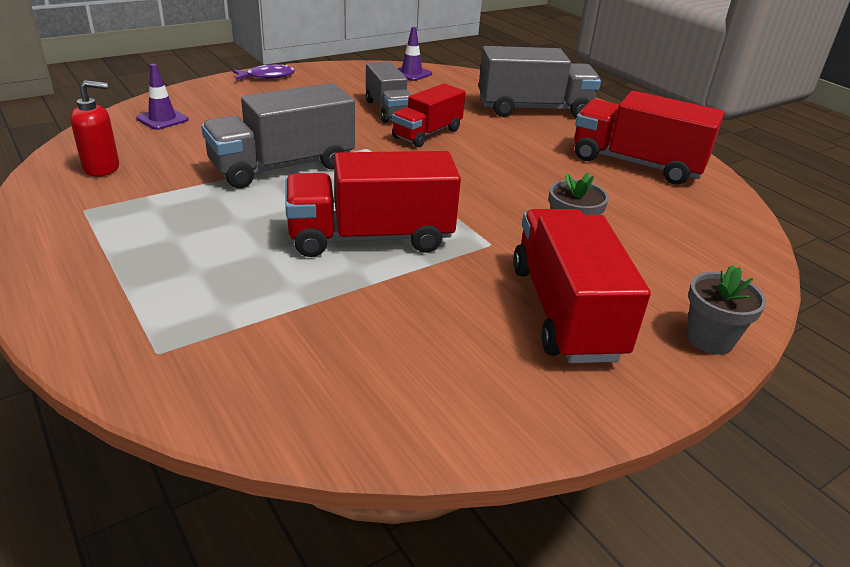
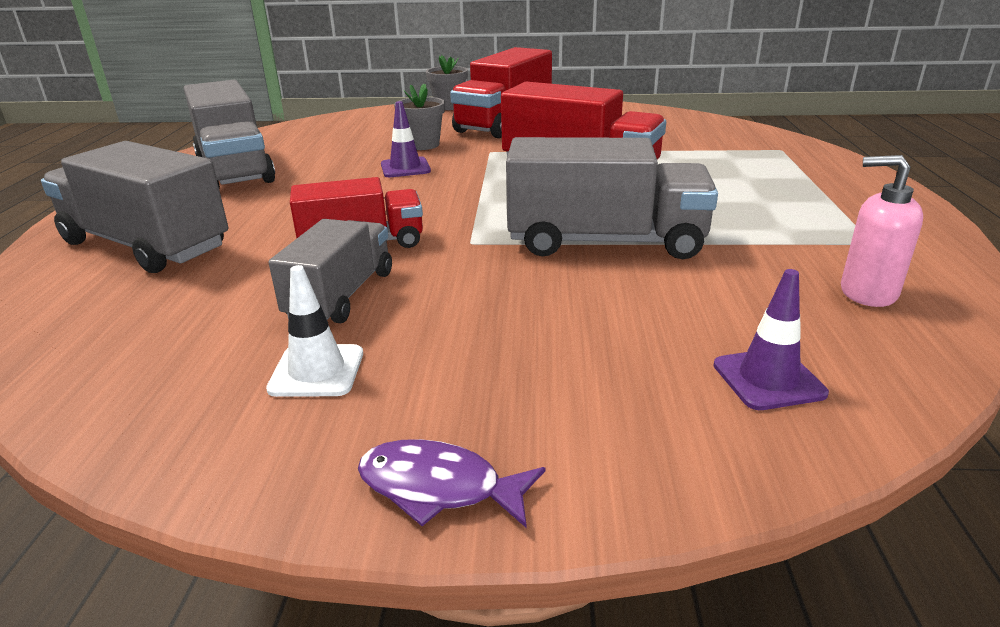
camera: 140 degrees left, 5 degrees down
(102, 168) = (867, 292): red soap dispenser -> pink soap dispenser
(349, 89) = (317, 371): none -> white traffic cone
(411, 73) = (111, 387): purple traffic cone -> purple traffic cone (405, 168)
(636, 164) = (234, 170): red truck -> grey truck

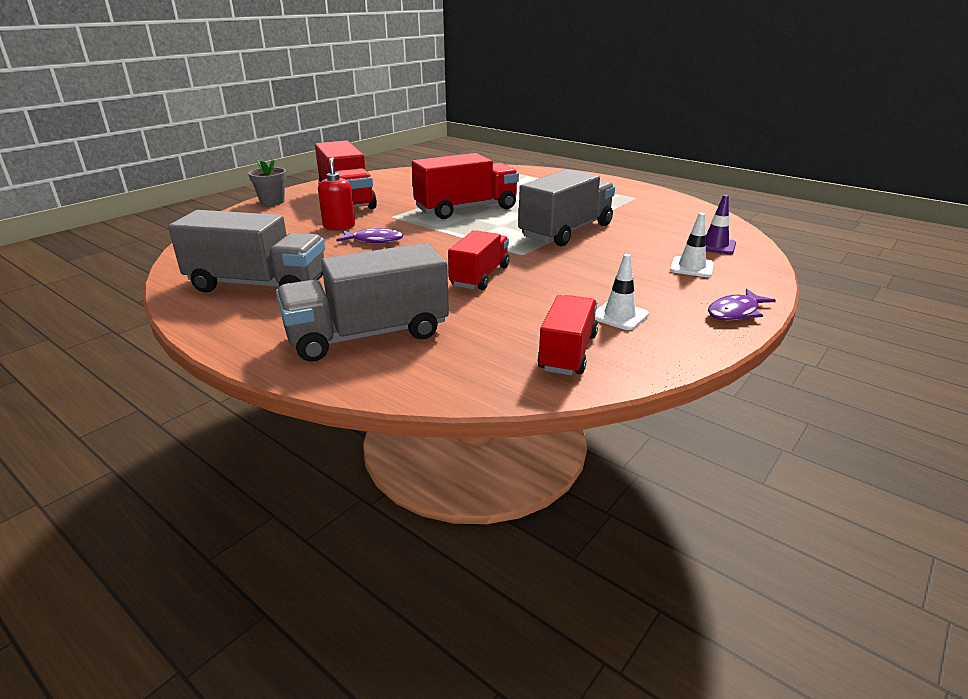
camera: 55 degrees left, 0 degrees up
(158, 367) = (568, 352): none -> red truck
(341, 295) = (542, 295): grey truck -> none
(405, 168) = (374, 240): purple traffic cone -> purple fish
(423, 145) = (339, 226): grey flower pot -> red soap dispenser
(610, 382) = (691, 267): none -> white traffic cone
(867, 292) = (673, 213): pink soap dispenser -> none

